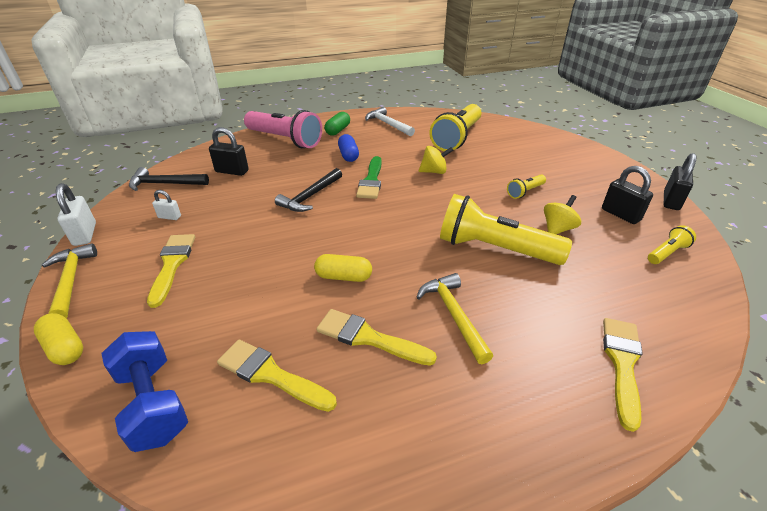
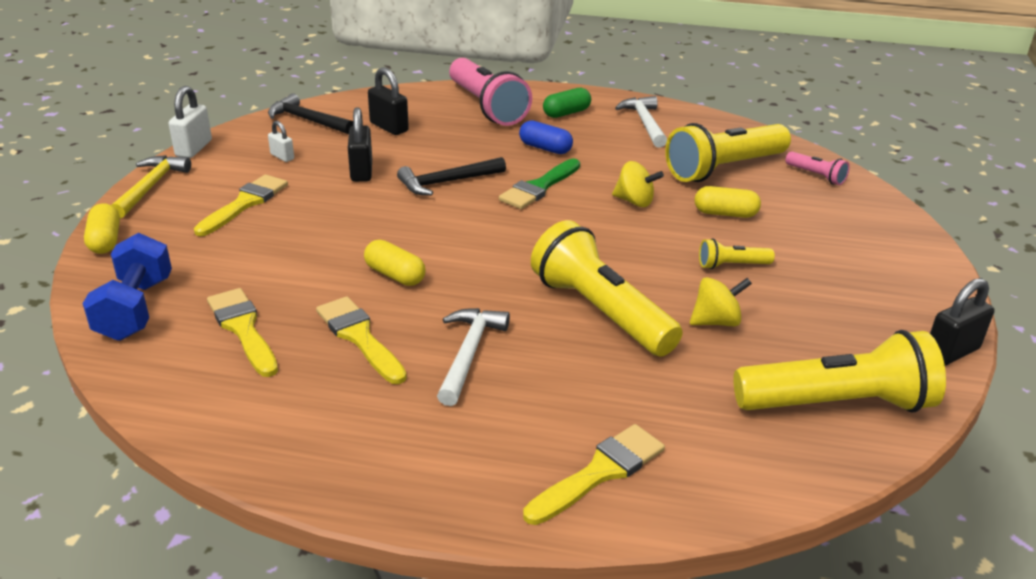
camera: 30 degrees right, 5 degrees down
(348, 155) = (545, 148): blue capsule -> blue capsule turned 75 degrees counterclockwise
(454, 315) = (469, 354): yellow hammer -> white hammer
(487, 163) = (725, 214): none -> yellow capsule
(503, 128) = (816, 176): none -> pink flashlight
(620, 214) = (837, 339): black padlock -> black padlock (361, 171)
(666, 253) = (837, 403): yellow flashlight -> yellow flashlight, size x2.19

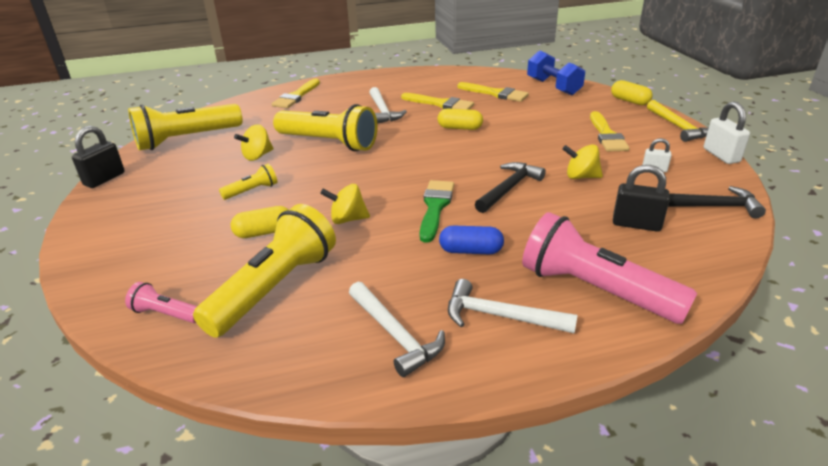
camera: 155 degrees right, 0 degrees up
(361, 171) = (581, 176): black padlock -> yellow spinning top
(566, 113) = (500, 316): green capsule -> white hammer

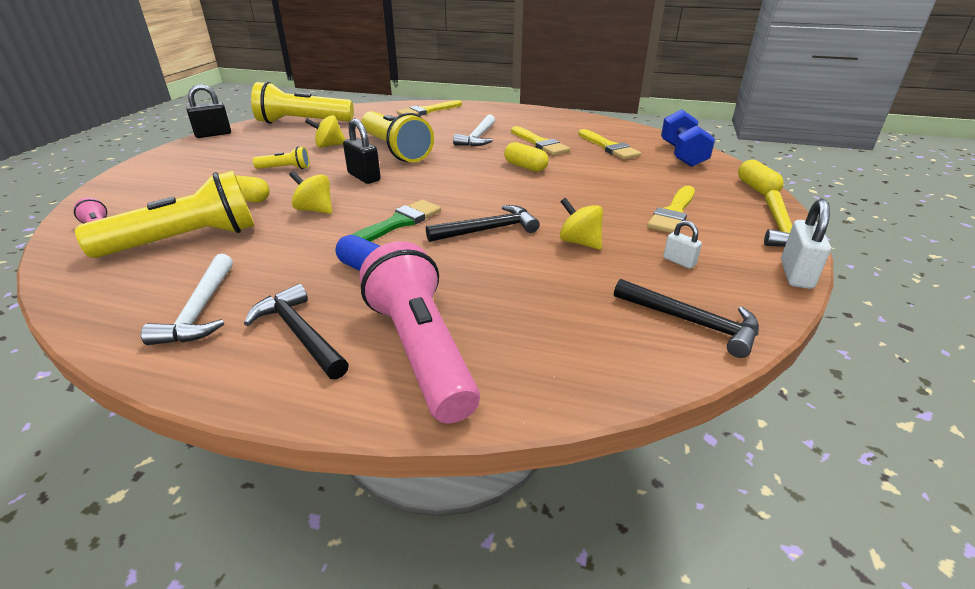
camera: 30 degrees right, 0 degrees up
(500, 316) = (300, 333): white hammer -> black hammer
(636, 224) = (568, 307): black padlock -> black padlock (364, 177)

